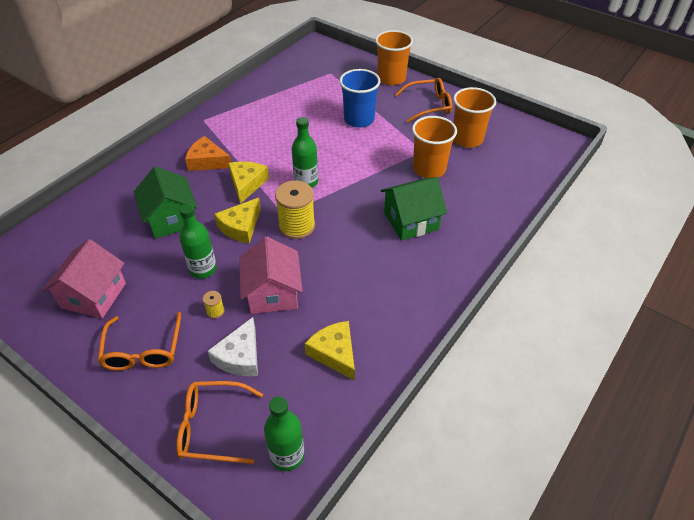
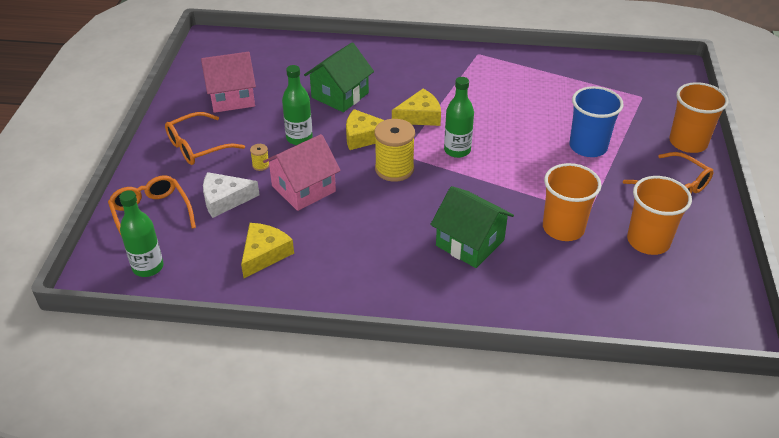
camera: 60 degrees right, 5 degrees down
(207, 161) = (426, 81): orange cheese -> none

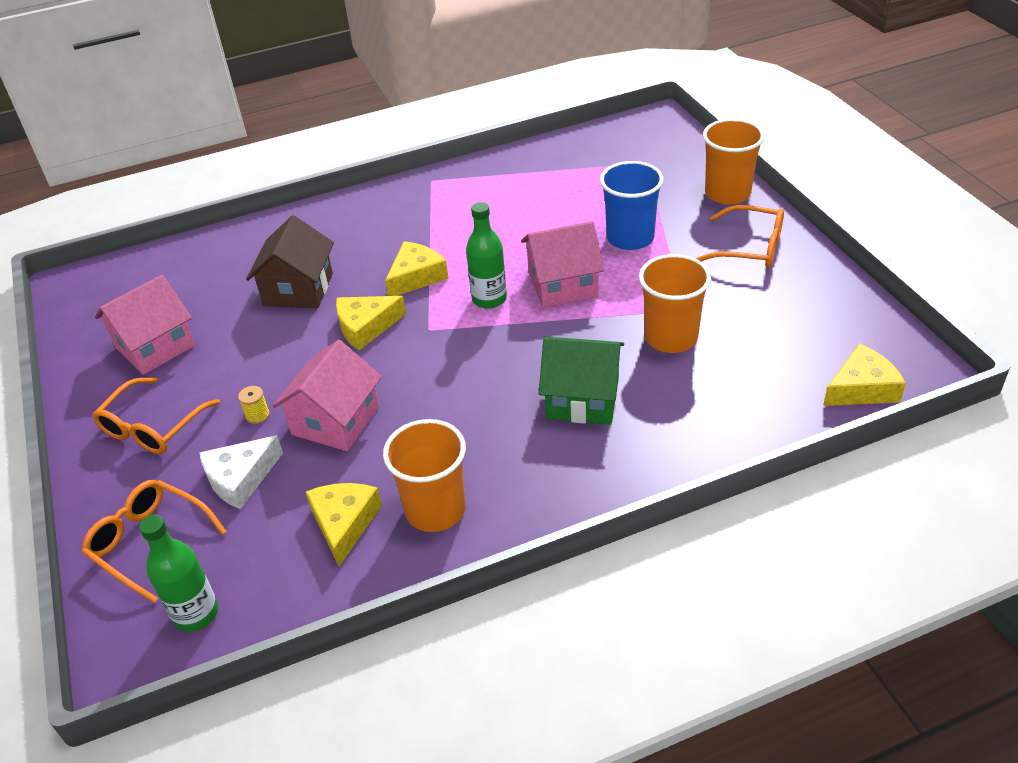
camera: 25 degrees left, 0 degrees up
(299, 138) = (284, 361): green bottle -> none
(340, 95) = (298, 289): green house -> brown house
(394, 169) = (431, 350): yellow spool -> none
(514, 161) = (562, 285): none -> pink house
(648, 241) = (767, 314): orange cup -> orange cup (435, 510)
(678, 324) = (861, 388): none -> yellow cheese

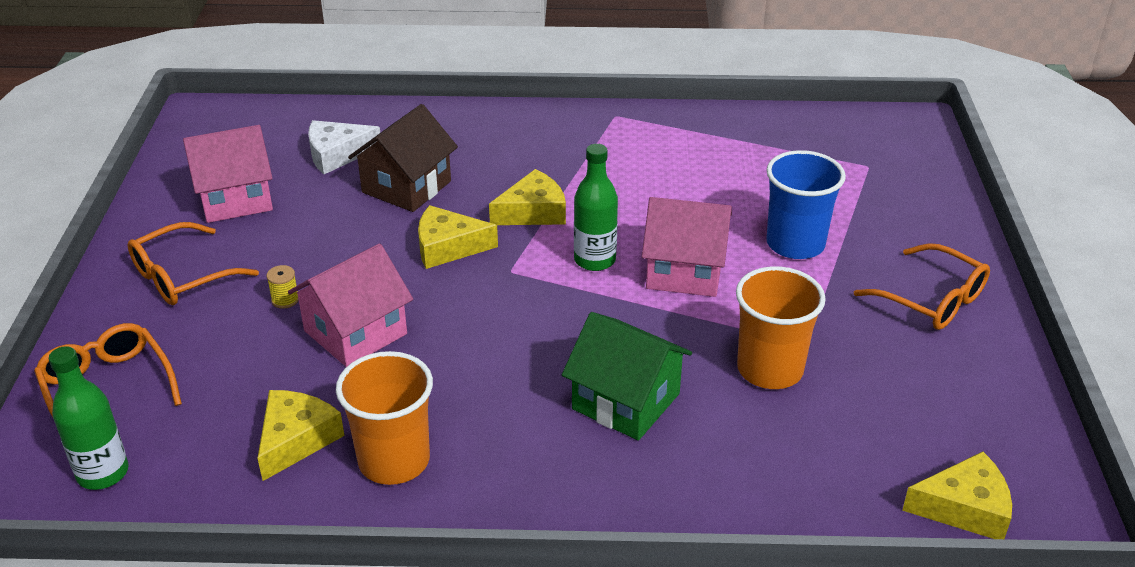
camera: 20 degrees right, 5 degrees down
(240, 479) = (228, 357): white cheese -> white cheese (337, 154)
(727, 193) = (945, 230): orange cup -> none

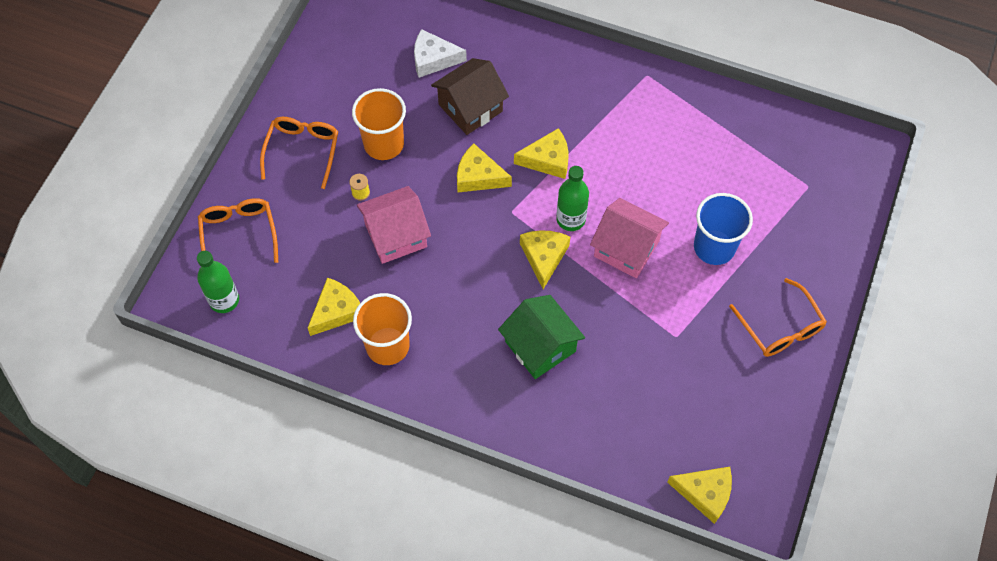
camera: 20 degrees right, 25 degrees up
(182, 276) = (302, 151): orange glasses -> orange glasses turned 120 degrees clockwise
(235, 199) = (353, 85): pink house -> none
(579, 305) = (544, 257): none -> yellow cheese
(770, 369) = (641, 351): orange cup -> orange cup (384, 144)

